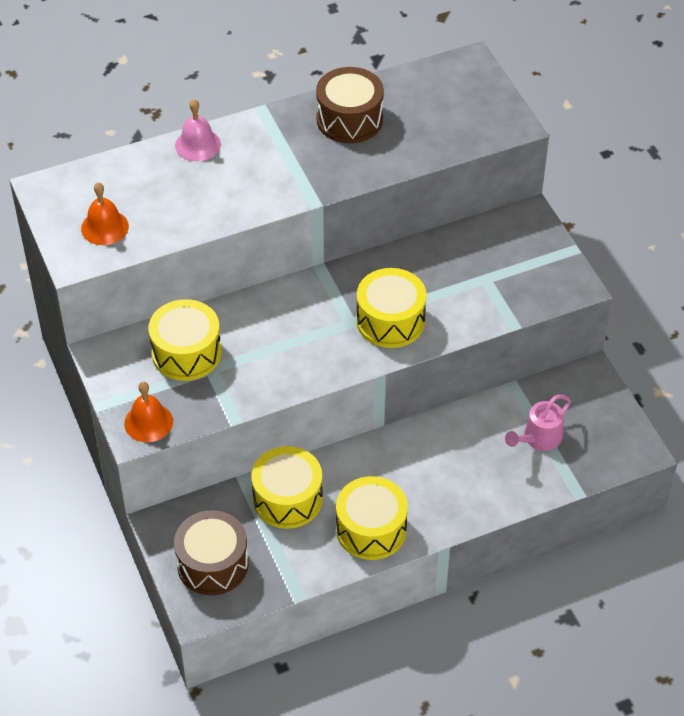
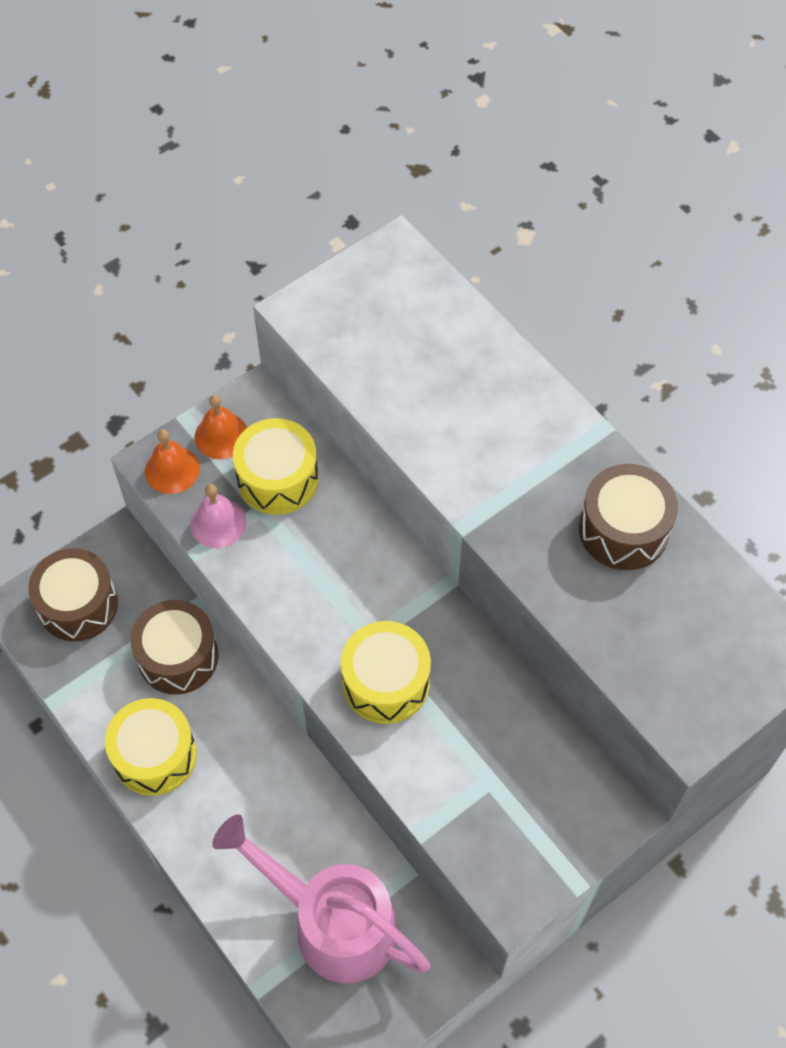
camera: 75 degrees right, 10 degrees up
(104, 227) = (355, 323): orange bell -> orange bell (221, 436)
(197, 144) = (517, 376): pink bell -> pink bell (218, 523)
(287, 499) = (178, 656): yellow drum -> brown drum
(538, 439) = (331, 921): pink watering can -> pink watering can, size x2.02

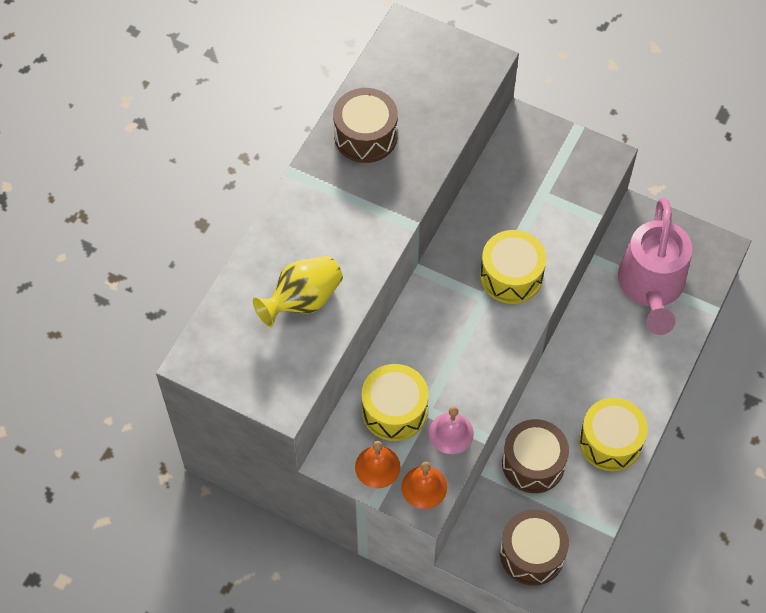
camera: 115 degrees left, 0 degrees up
(416, 373) = (302, 301): none -> yellow vase

